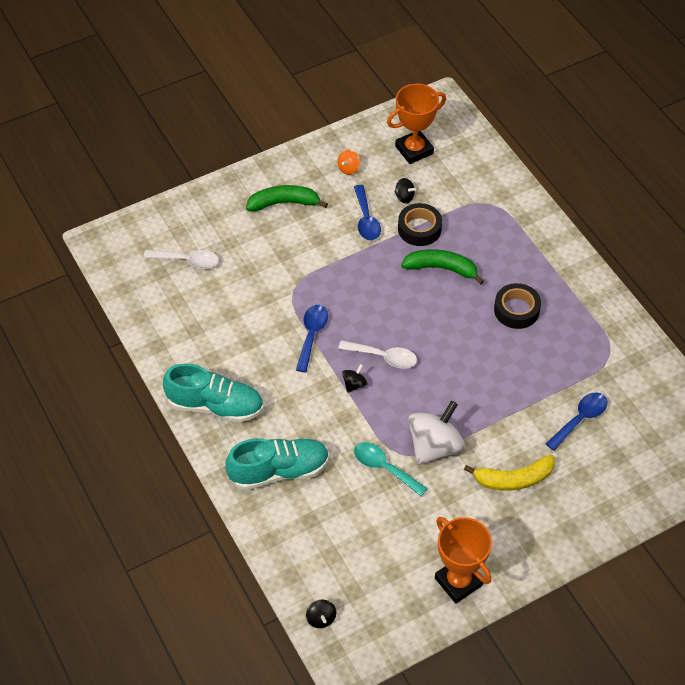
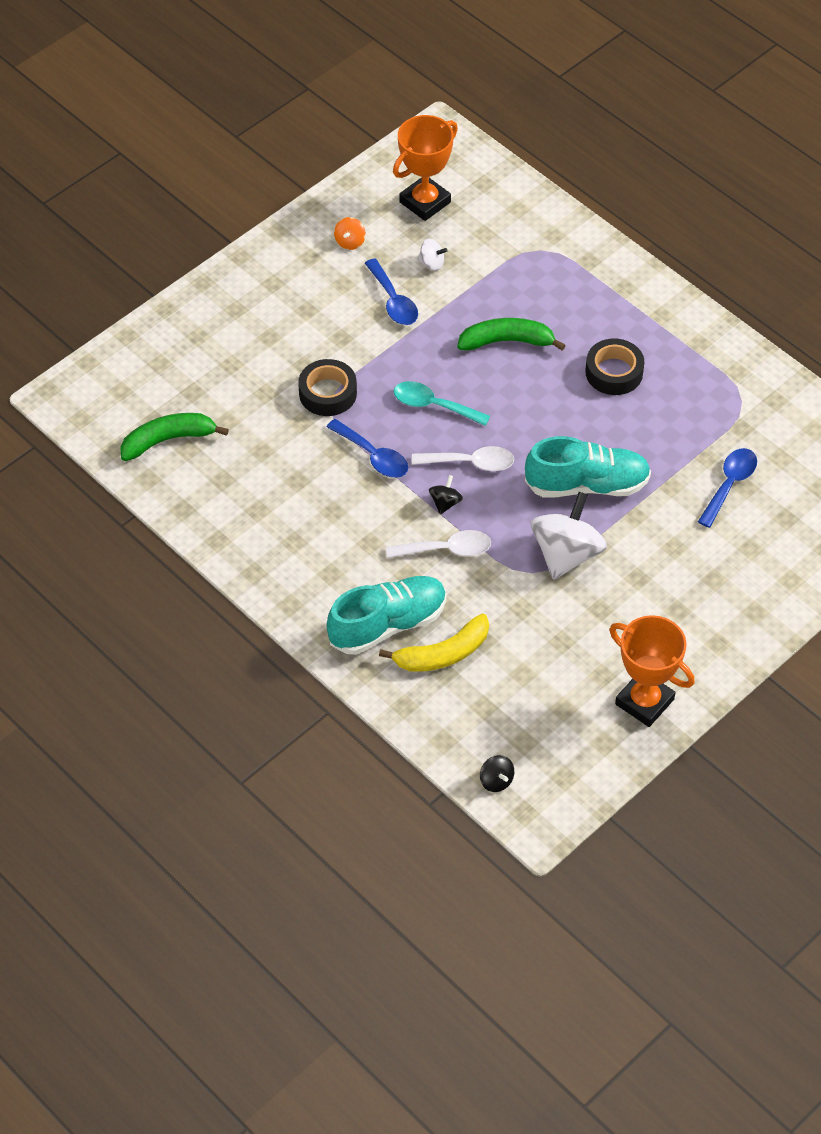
camera: 15 degrees left, 0 degrees up
(187, 261) = (184, 398): white spoon -> white spoon (446, 550)
(215, 406) = (282, 565): turquoise shoe -> turquoise shoe (587, 485)
(284, 203) = (282, 301): green banana -> green banana (168, 440)
(311, 335) = (373, 456): blue spoon -> blue spoon turned 135 degrees clockwise
(384, 468) = (514, 592): turquoise spoon -> turquoise spoon (434, 405)
(404, 197) = (432, 263): black spinning top -> white spinning top
(419, 229) = (463, 298): black tape -> black tape (328, 393)
(514, 479) = (672, 571): yellow banana -> yellow banana (443, 654)

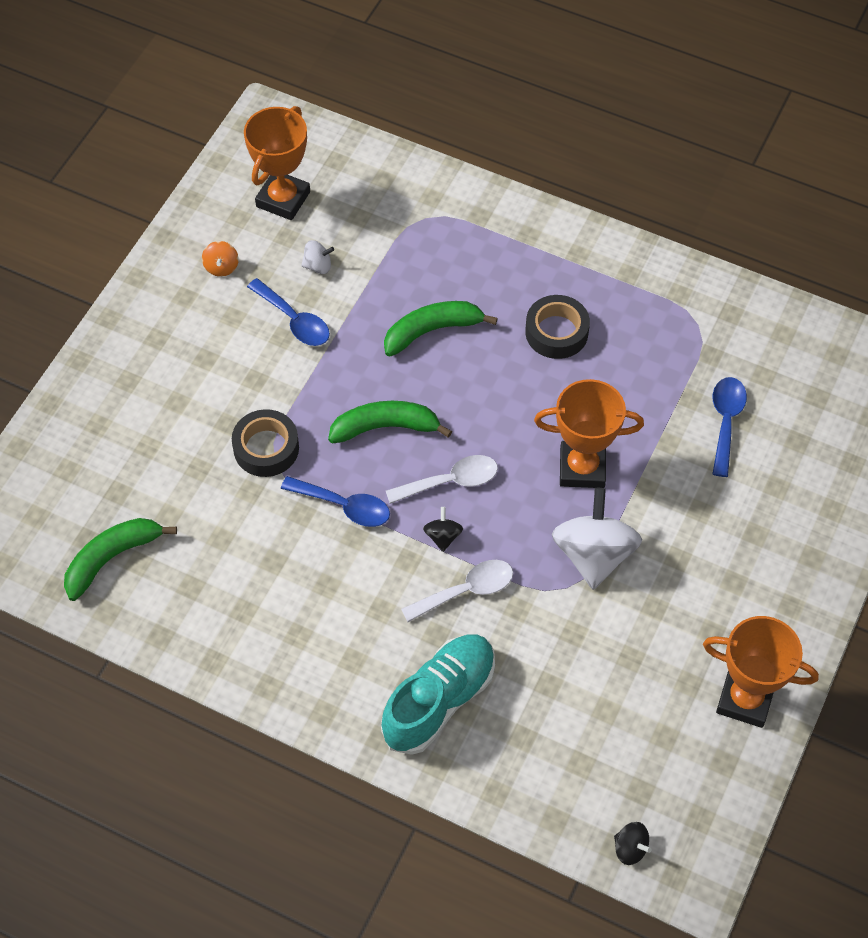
camera: 20 degrees left, 5 degrees up
(434, 405) = (385, 427): turquoise spoon -> green banana
(443, 654) = (512, 715): yellow banana -> none
(587, 485) = (582, 468): turquoise shoe -> orange trophy

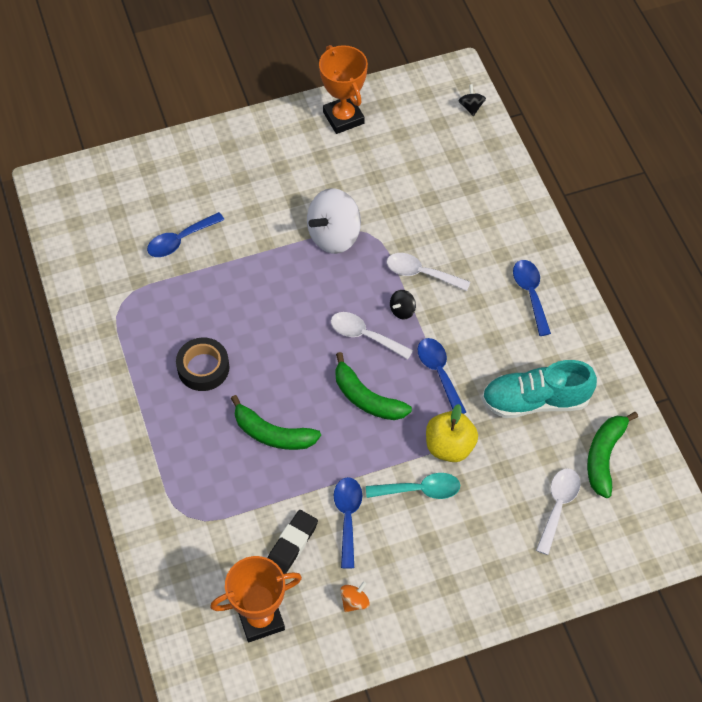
camera: 135 degrees left, 0 degrees up
(112, 558) = (604, 456): green banana -> green banana turned 105 degrees clockwise
(117, 477) = (558, 506): none -> white spoon
(255, 390) = (419, 490): none -> turquoise spoon
(266, 448) = (449, 446): black tape -> yellow apple
(318, 266) = (292, 544): white spinning top -> black eraser
(335, 666) = (530, 294): none -> blue spoon
(439, 701) = (493, 235): turquoise shoe -> turquoise shoe (535, 401)
(582, 468) = (285, 282): orange trophy -> none

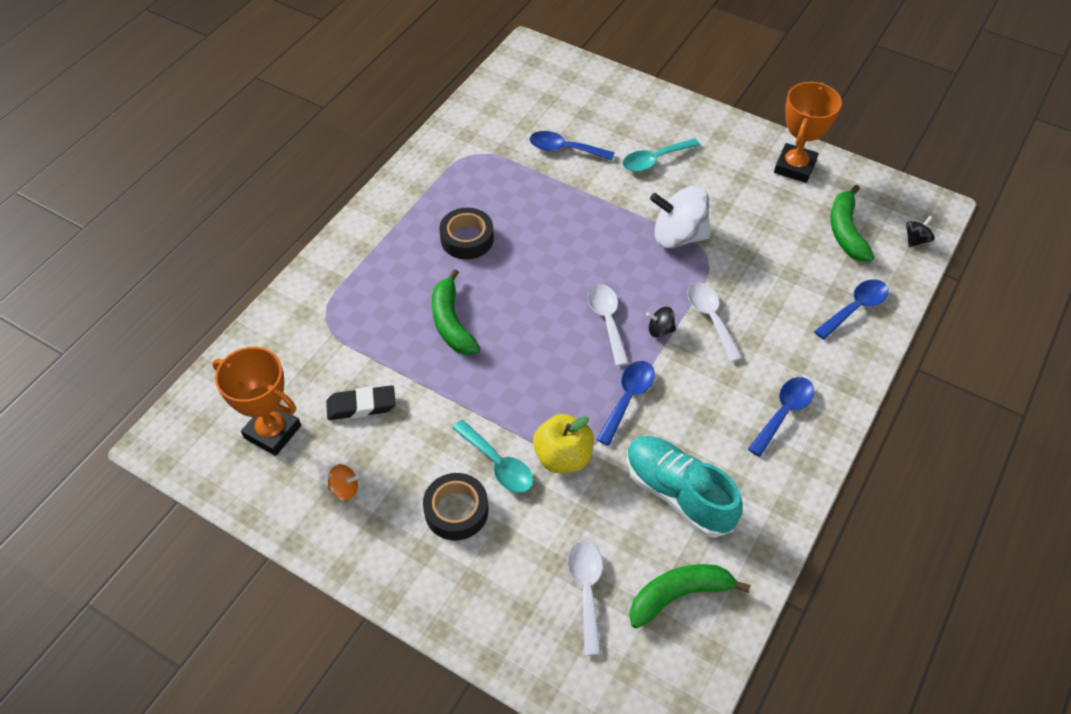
camera: 50 degrees right, 5 degrees down
(250, 193) = (655, 160): none -> turquoise spoon
(347, 517) = (421, 428): blue spoon -> blue spoon (855, 308)
(366, 398) = (549, 363): green banana -> green banana (846, 231)
(434, 541) = (456, 511): none -> black tape
(558, 506) = (586, 590): white spoon -> white spoon turned 75 degrees counterclockwise

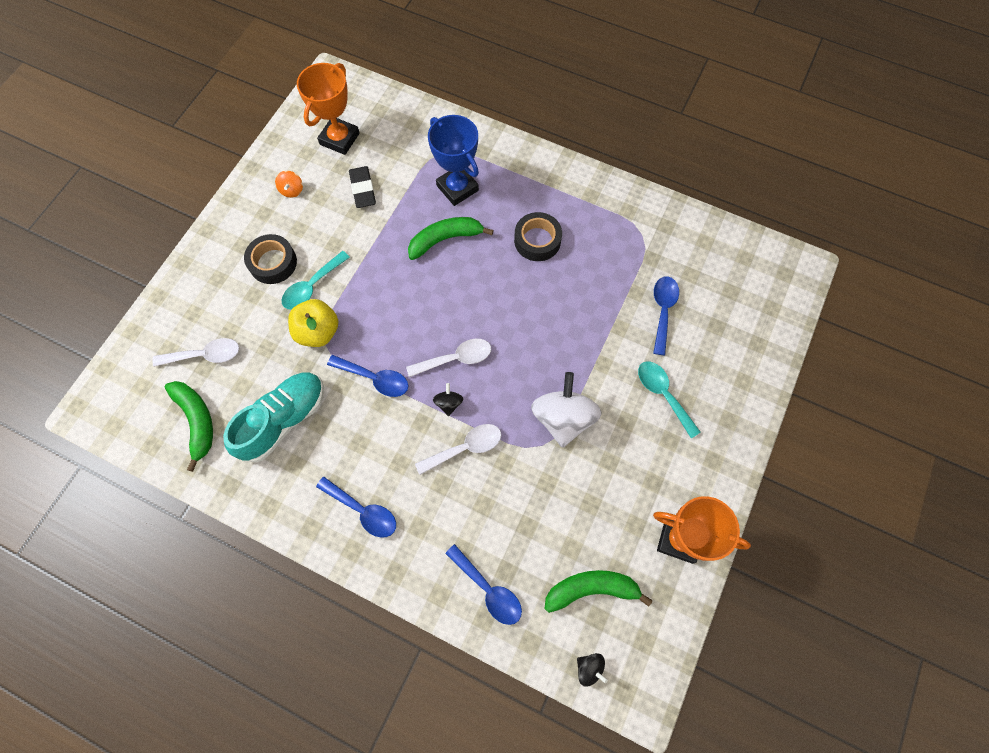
camera: 85 degrees right, 15 degrees up
(381, 307) = (457, 188): none -> blue trophy

